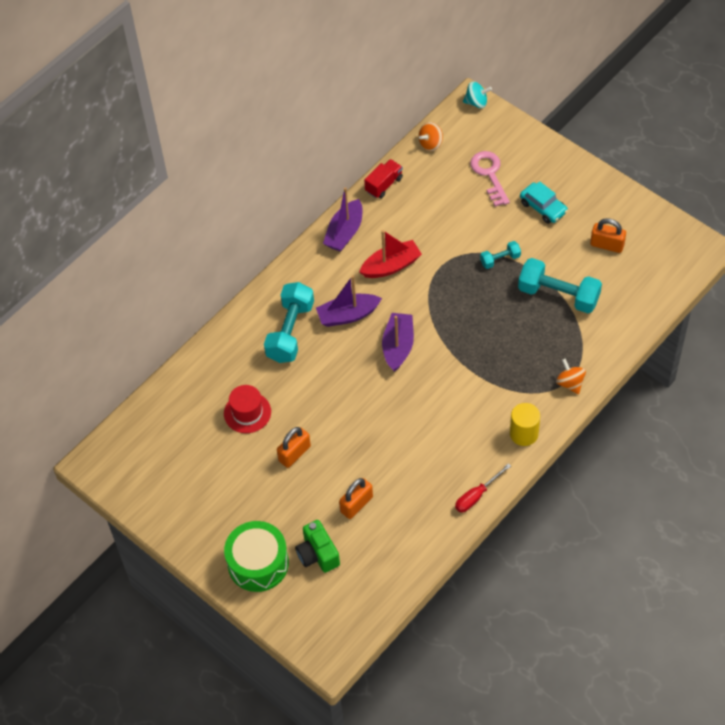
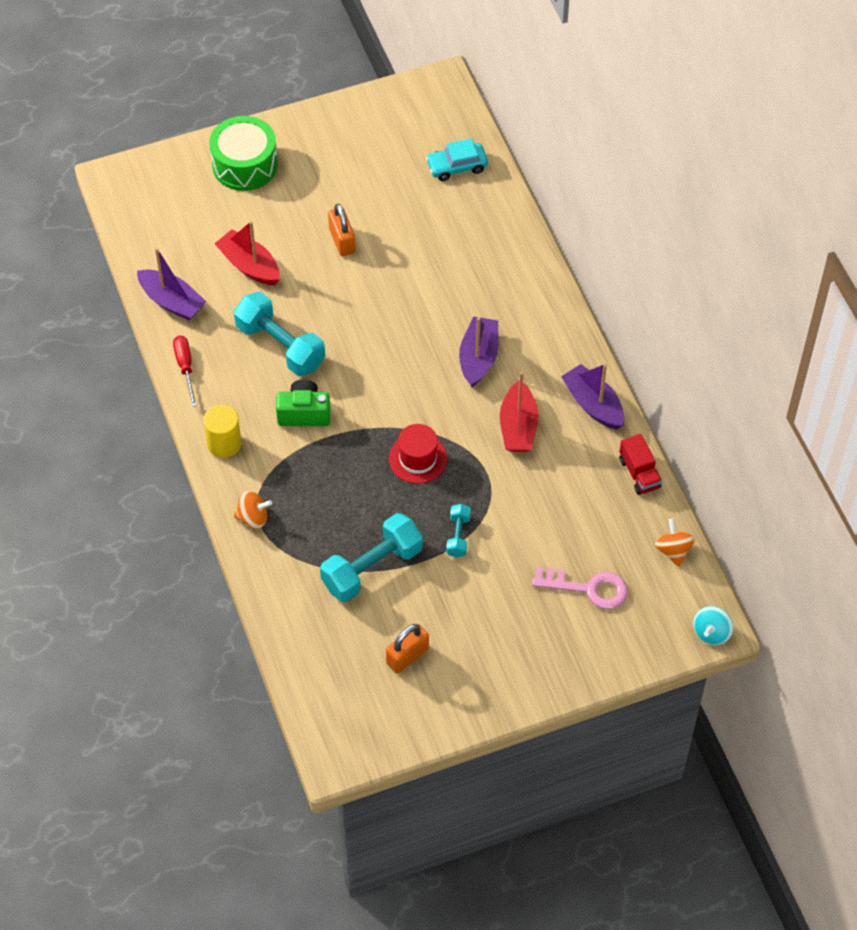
camera: 115 degrees right, 0 degrees up
(247, 412) = (417, 223): red hat -> red hat (417, 458)
(290, 331) = (491, 298): turquoise dumbbell -> turquoise dumbbell (280, 346)
(317, 554) = (220, 213): green camera -> green camera (304, 413)
(356, 504) = (249, 265): orange padlock -> red boat
(398, 346) = (408, 384): purple boat -> purple boat (172, 302)
(543, 207) = (504, 619): turquoise car -> turquoise car (457, 166)

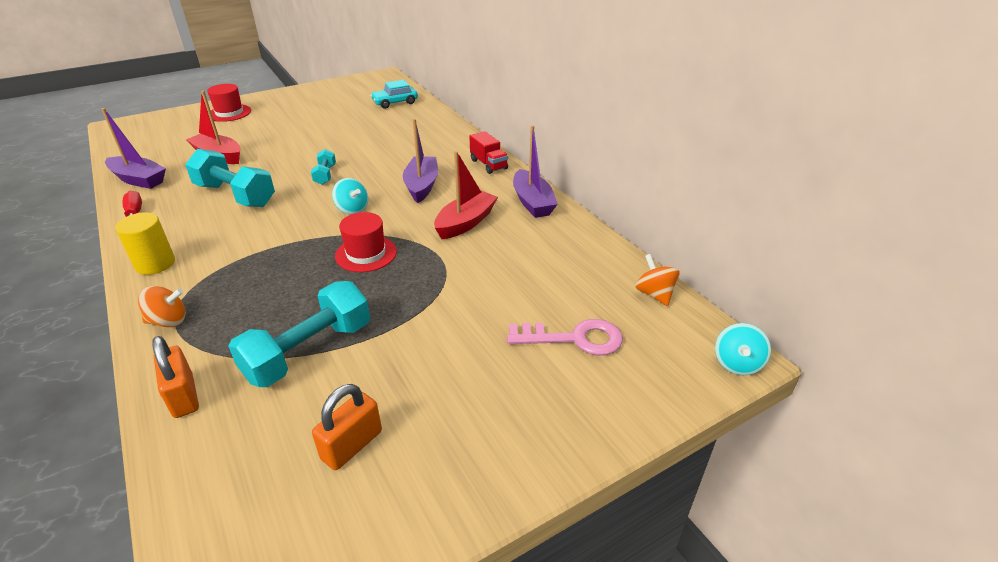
camera: 10 degrees left, 20 degrees down
(245, 165) = (229, 113): green drum -> red hat
(304, 413) = (249, 234): green camera -> none
(342, 241) = (302, 138): orange padlock -> orange padlock (183, 396)
(404, 388) = (352, 209): none -> turquoise spinning top
(458, 536) = (413, 309): turquoise dumbbell -> turquoise dumbbell (325, 175)
(518, 427) = (465, 223): red boat -> red boat turned 135 degrees counterclockwise
(593, 404) = (532, 202): purple boat -> purple boat turned 150 degrees counterclockwise
(639, 473) = (593, 241): red truck -> red truck (488, 164)

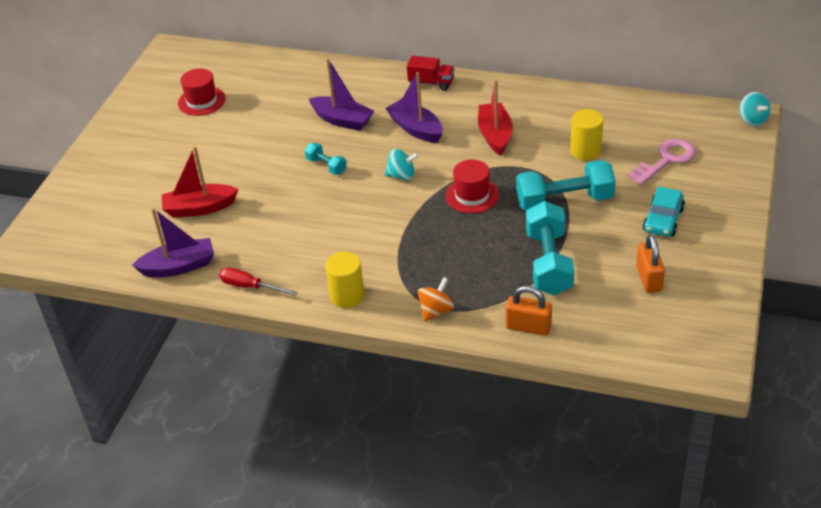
camera: 40 degrees left, 5 degrees up
(229, 113) = (107, 170): red hat -> red hat (201, 101)
(235, 195) = (292, 223): turquoise dumbbell -> turquoise dumbbell (564, 201)
(395, 102) = (245, 71): turquoise car -> turquoise car (663, 220)
(513, 280) = (585, 151): none -> yellow cylinder
(532, 202) = (511, 94): purple boat -> purple boat (342, 120)
(654, 294) = (668, 109): orange spinning top -> none

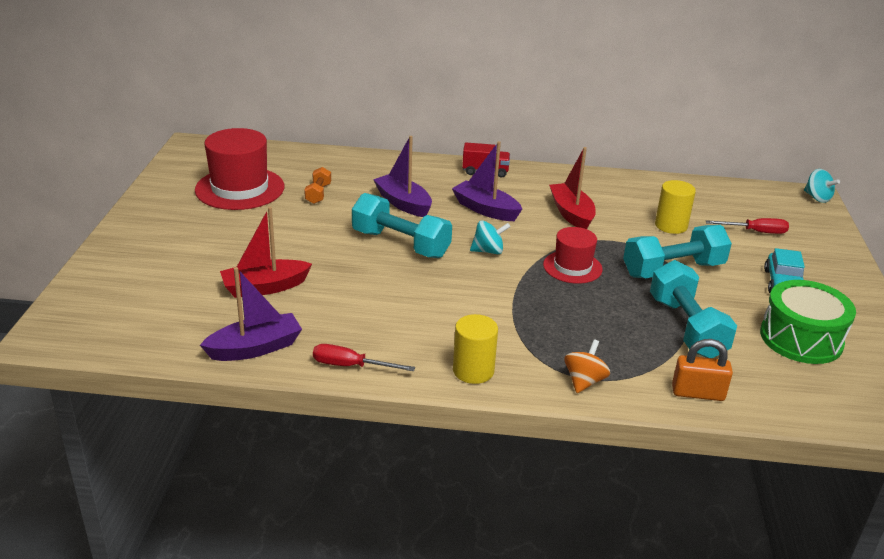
camera: 15 degrees left, 10 degrees down
(201, 101) = (240, 188): red hat -> red hat, size x1.66
(269, 108) = (318, 194): none -> orange dumbbell
(326, 166) = (400, 244): turquoise dumbbell -> turquoise dumbbell, size x1.99
(342, 120) = (403, 203): purple boat -> purple boat turned 150 degrees counterclockwise
(649, 278) = (801, 338): orange padlock -> green drum
(666, 160) = (755, 232): pink key -> red screwdriver

